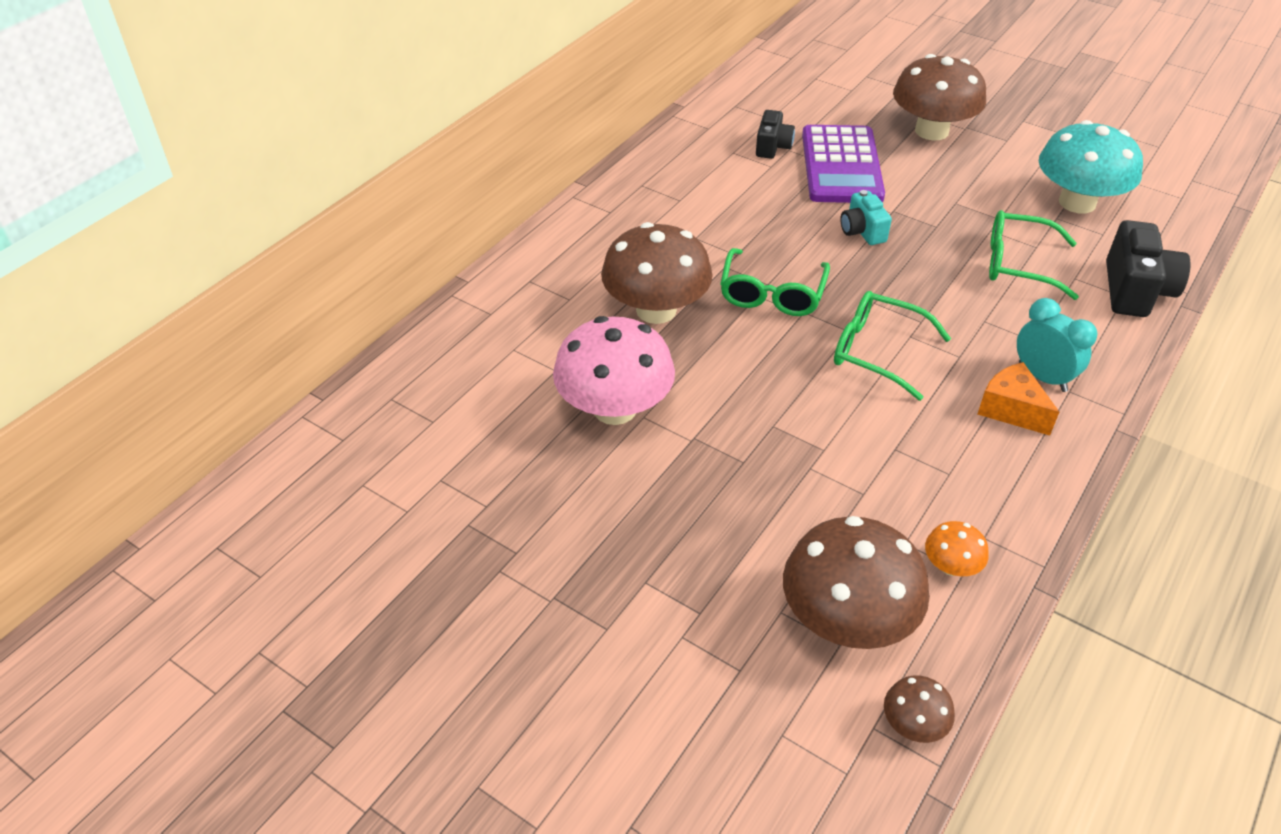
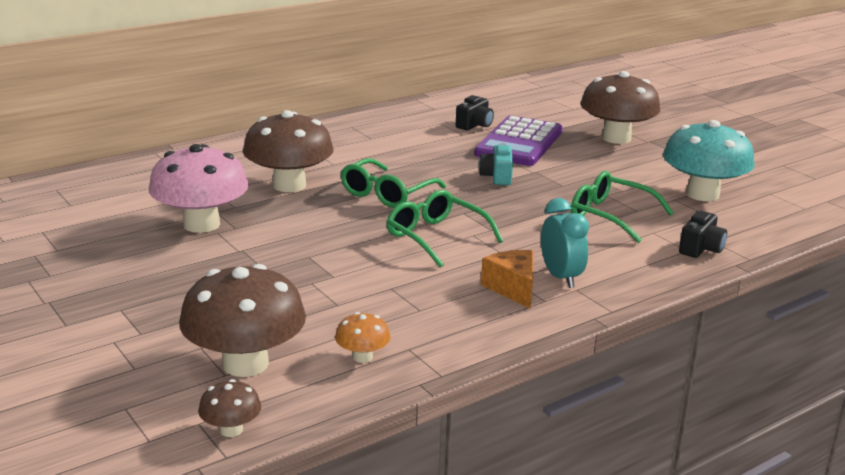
camera: 20 degrees right, 20 degrees down
(1135, 290) = (701, 249): black camera -> black camera, size x0.61

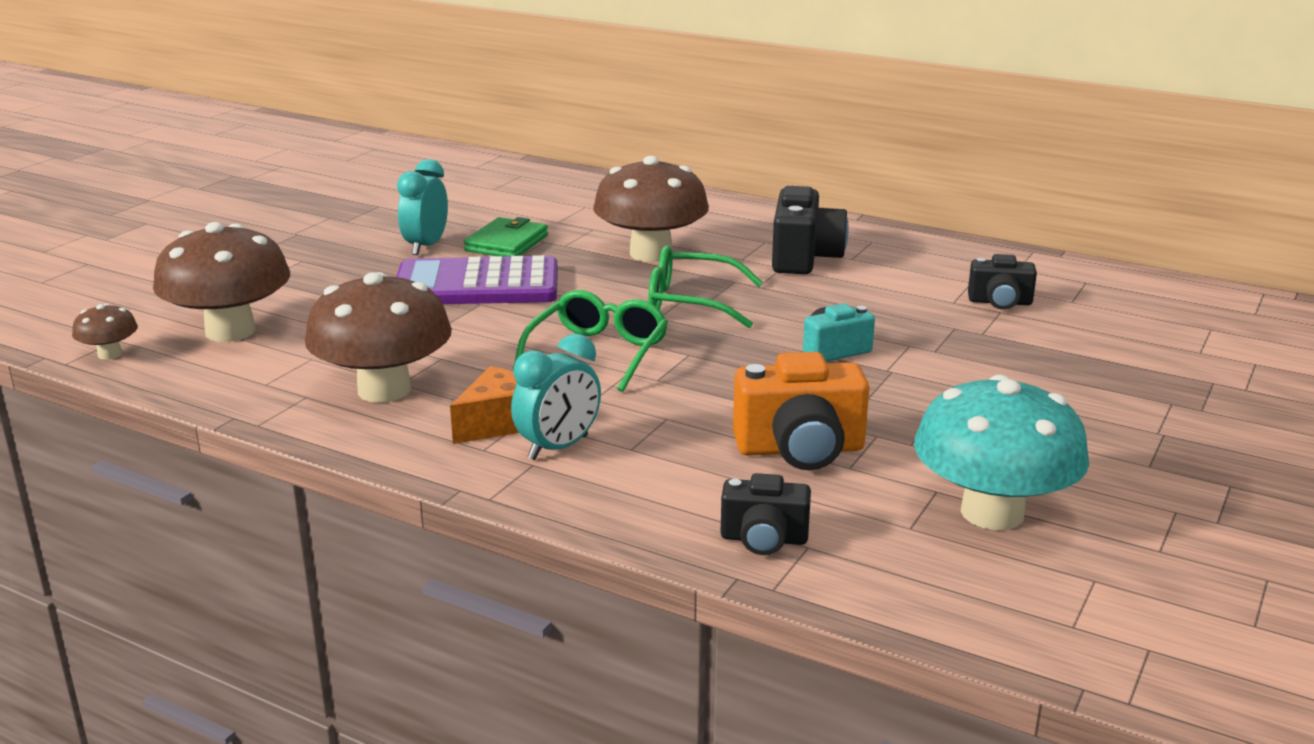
camera: 65 degrees right, 0 degrees up
(164, 254) = (426, 246): none -> turquoise clock
(201, 224) = (506, 243): pink mushroom -> green wallet
(355, 148) = (804, 258): none -> black camera
(362, 357) = (274, 378): orange mushroom -> none
(519, 143) = (982, 341): purple calculator -> purple calculator (477, 285)
(610, 216) = (800, 449): green glasses -> orange camera
(616, 138) = (1127, 405): brown mushroom -> brown mushroom (384, 390)

